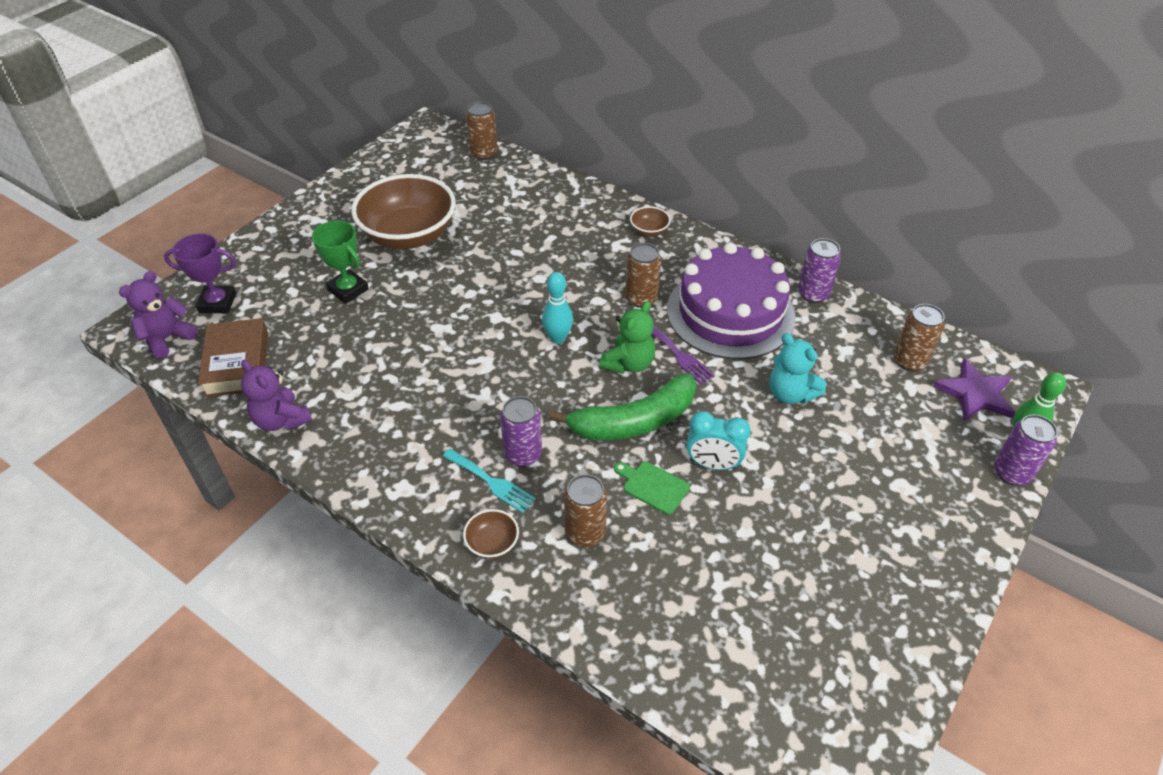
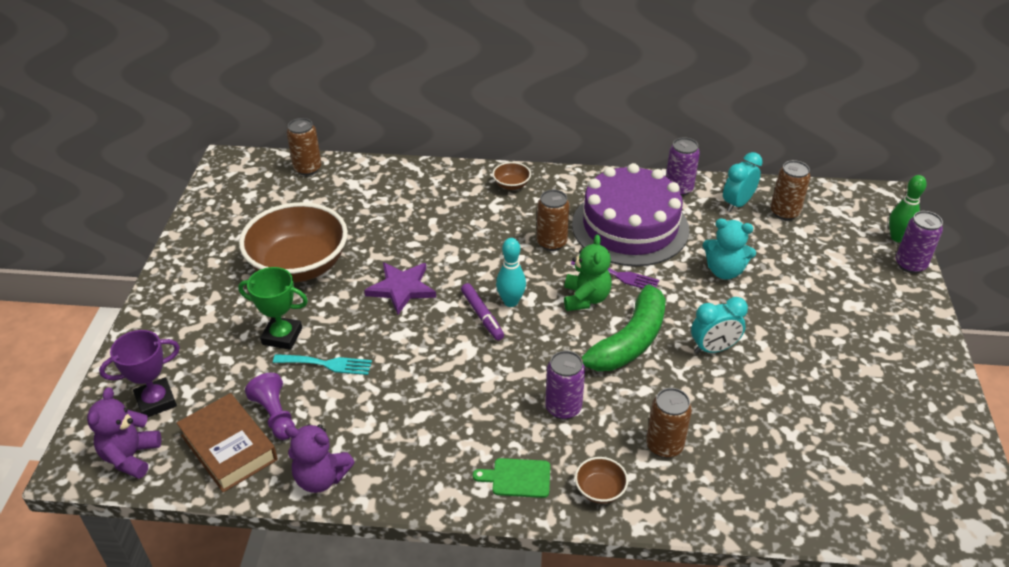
camera: 30 degrees left, 5 degrees down
(290, 353) = (275, 415): none -> purple pawn
(491, 482) = (556, 442): turquoise fork -> turquoise fork (327, 364)
(522, 340) = (482, 316): none -> purple marker
(653, 486) = (684, 385): green cutting board -> green cutting board (517, 478)
(863, 332) = (737, 204): none -> turquoise clock
(975, 394) = (845, 219): purple star -> purple star (401, 288)

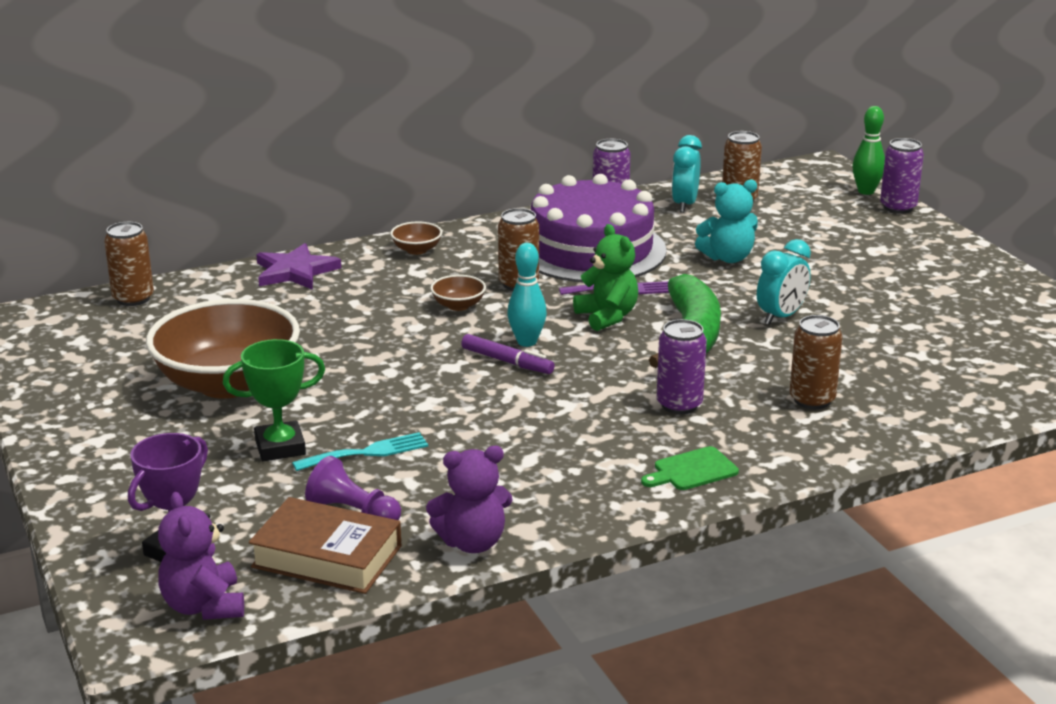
camera: 30 degrees left, 15 degrees down
(401, 288) = (384, 366): purple star -> purple star (295, 271)
(600, 490) = (785, 451): brown bowl -> brown bowl (458, 305)

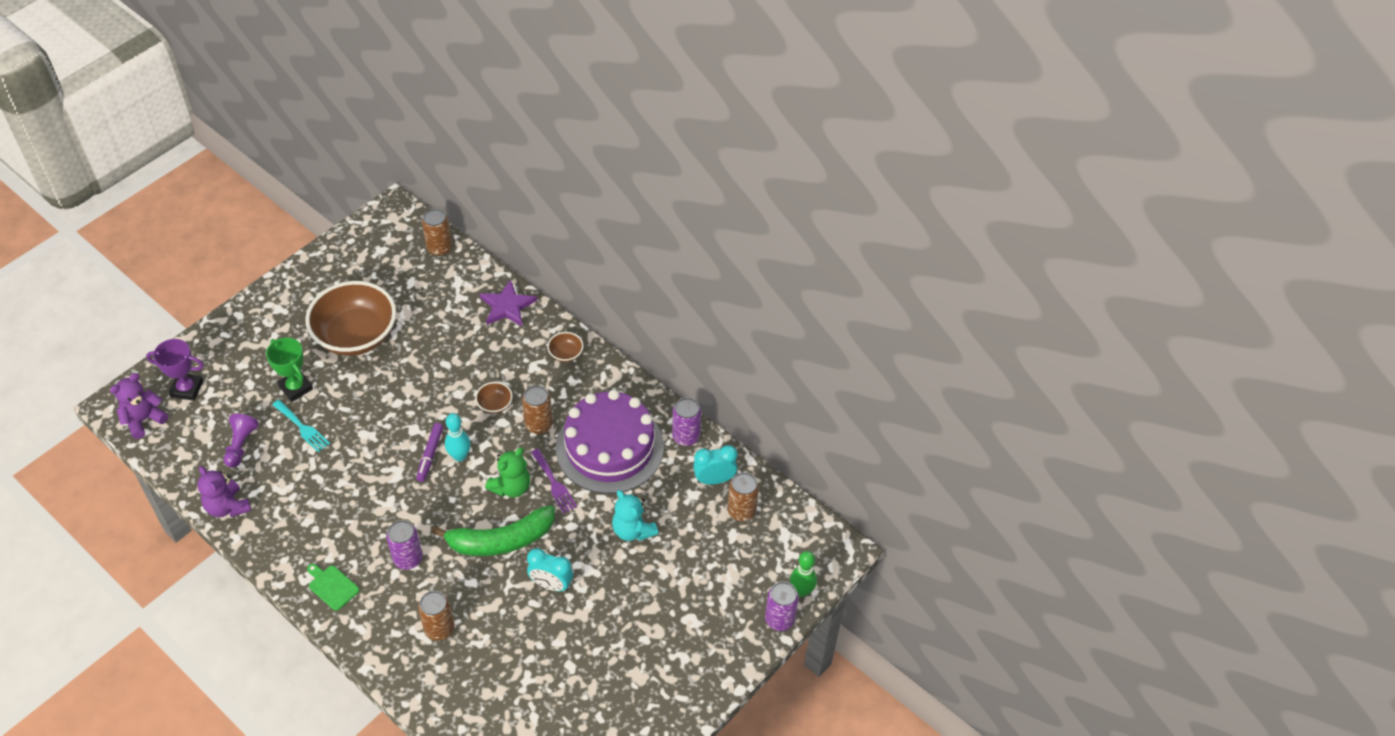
camera: 65 degrees right, 25 degrees up
(327, 556) = (198, 450): brown book -> none

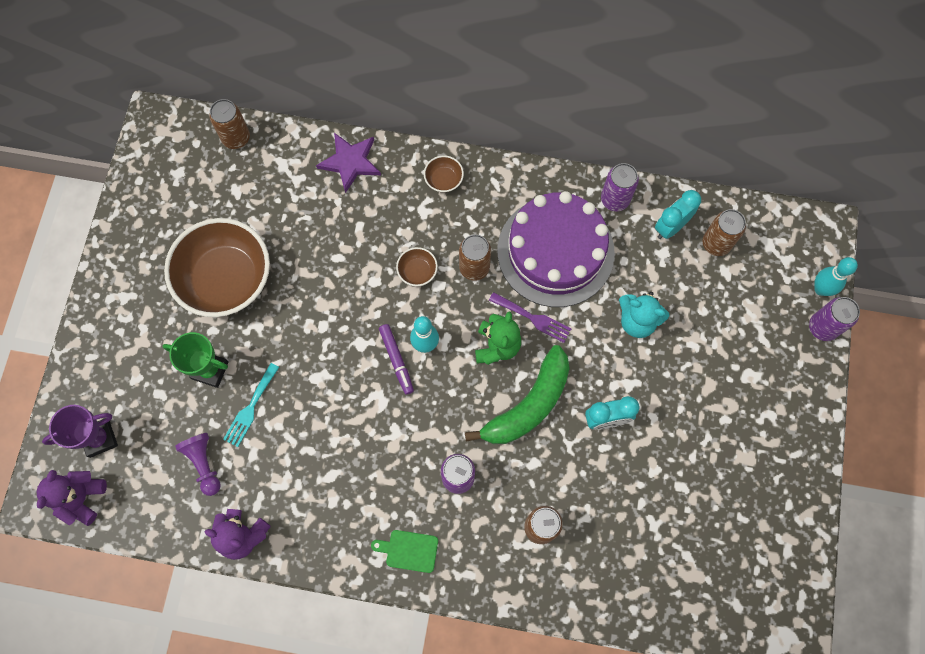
camera: 30 degrees left, 20 degrees up
(302, 427) = (250, 408): turquoise fork -> turquoise fork turned 105 degrees clockwise
(801, 591) = (821, 289): green bowling pin -> turquoise bowling pin

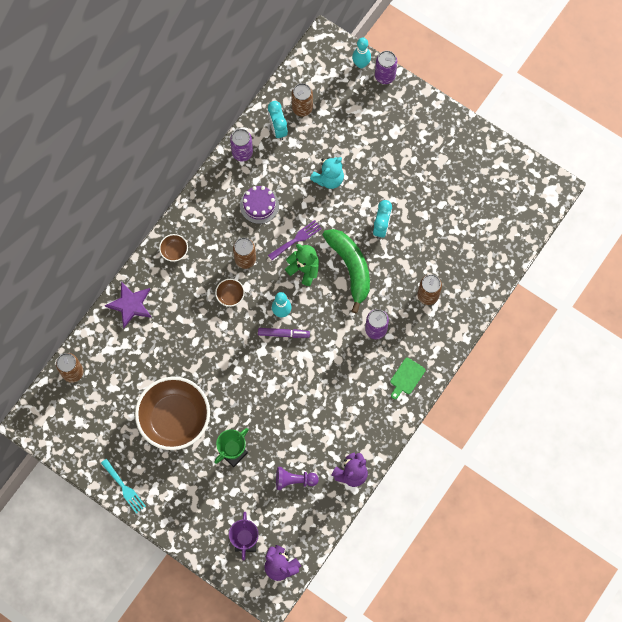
camera: 65 degrees left, 0 degrees up
(250, 408) = (271, 437): turquoise fork -> turquoise fork (124, 488)
(555, 251) = (259, 205): purple cake -> purple cake, size x0.48

